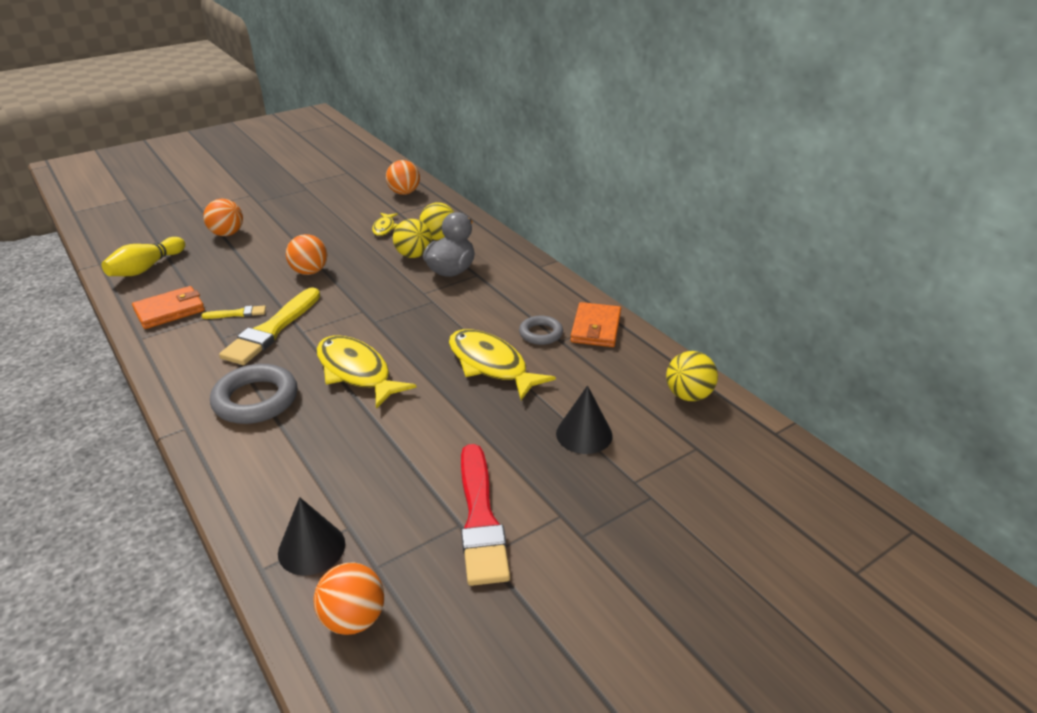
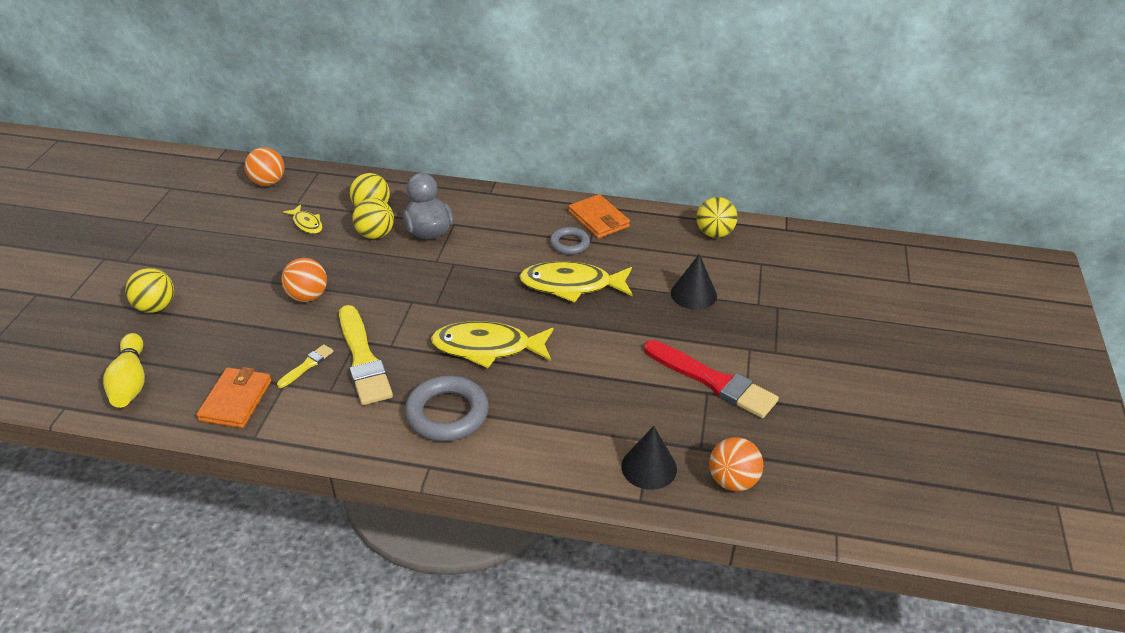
camera: 45 degrees left, 5 degrees up
(227, 234) = (155, 307): orange ball -> yellow ball

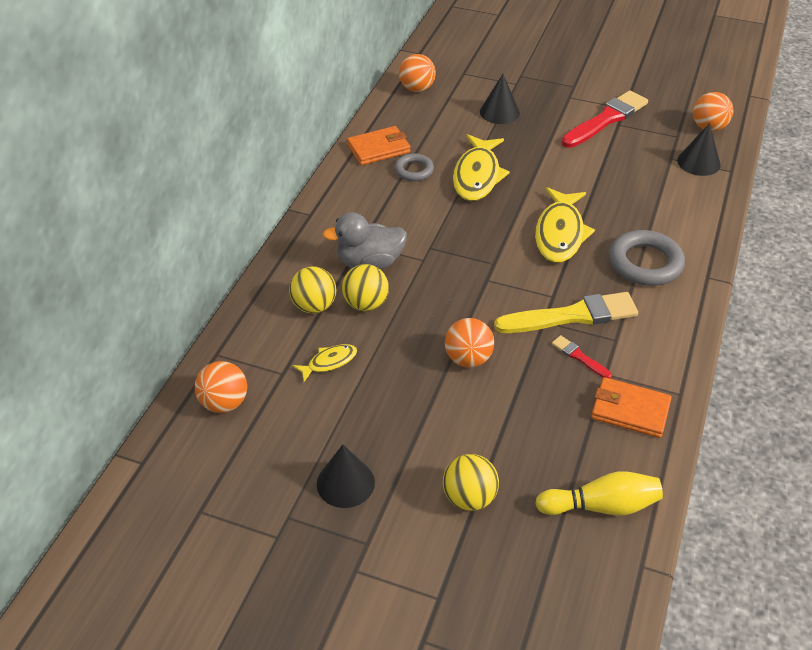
camera: 80 degrees left, 5 degrees up
(182, 245) = (345, 483): none -> black cone
(307, 365) = (579, 357): yellow brush -> red brush
(714, 233) = (417, 88): yellow ball -> orange ball

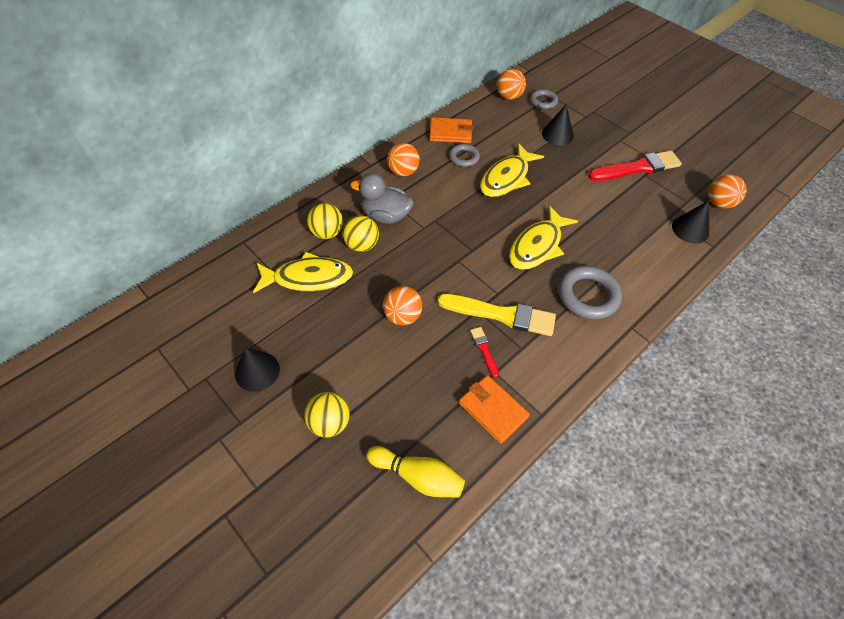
camera: 25 degrees right, 10 degrees up
(224, 403) = (224, 278): orange ball -> orange ball (403, 172)
(329, 362) = (308, 278): yellow fish -> yellow fish, size x1.96
(459, 82) = (543, 101): none -> grey ring

